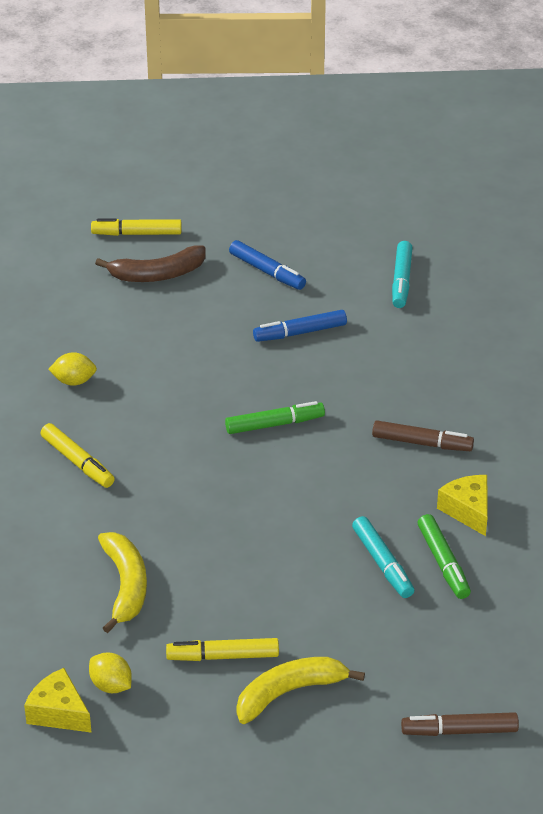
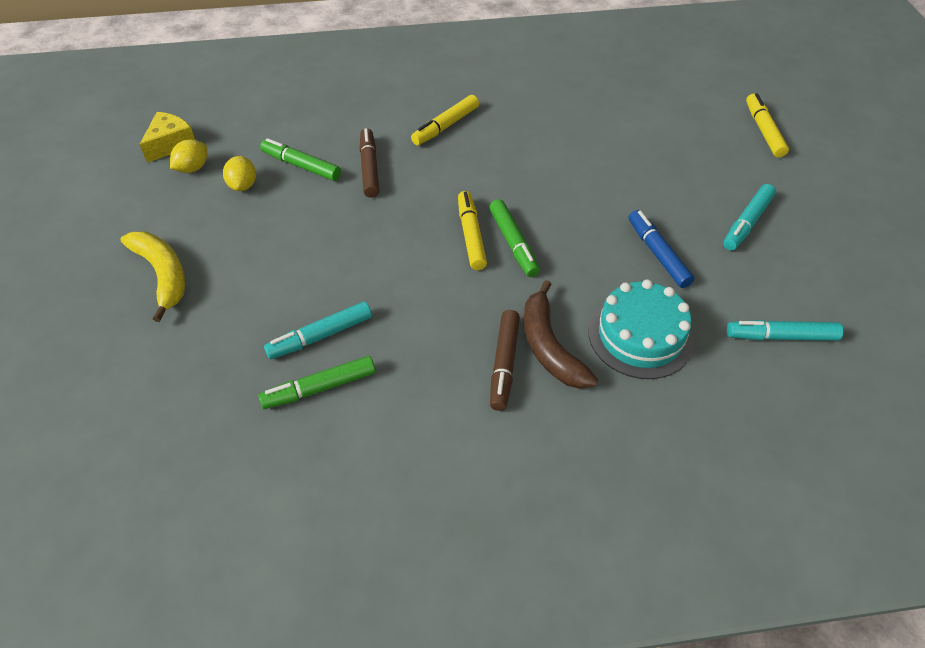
camera: 85 degrees right, 10 degrees up
(74, 381) = (545, 114): yellow lemon -> yellow lemon (243, 185)
(125, 585) = (301, 166): yellow banana -> green marker
(158, 274) = (709, 149): brown banana -> brown banana (549, 347)
(223, 656) = (213, 229): yellow marker -> yellow marker (471, 235)
(267, 271) = (747, 223): blue marker -> turquoise marker
(395, 358) = (640, 335): none -> turquoise cake
(459, 731) = (85, 407): brown marker -> brown marker (369, 168)
(467, 510) = (399, 409): yellow cheese -> none

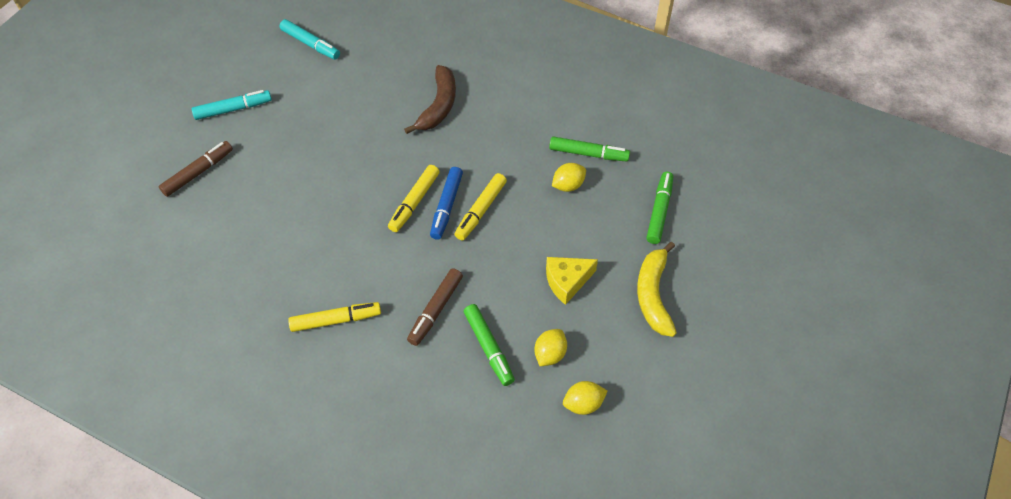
camera: 145 degrees left, 5 degrees up
(171, 144) = (590, 453): yellow cheese -> yellow cheese (567, 282)
(320, 336) = (568, 185): turquoise marker -> yellow lemon
(504, 364) = (473, 110): brown marker -> brown marker (198, 172)
(513, 243) = (393, 180): green marker -> green marker (659, 211)
(640, 335) = (382, 84): turquoise cake -> none
(657, 254) = (313, 121): blue marker -> blue marker (446, 207)
(763, 131) = (116, 165): yellow marker -> yellow marker (481, 210)

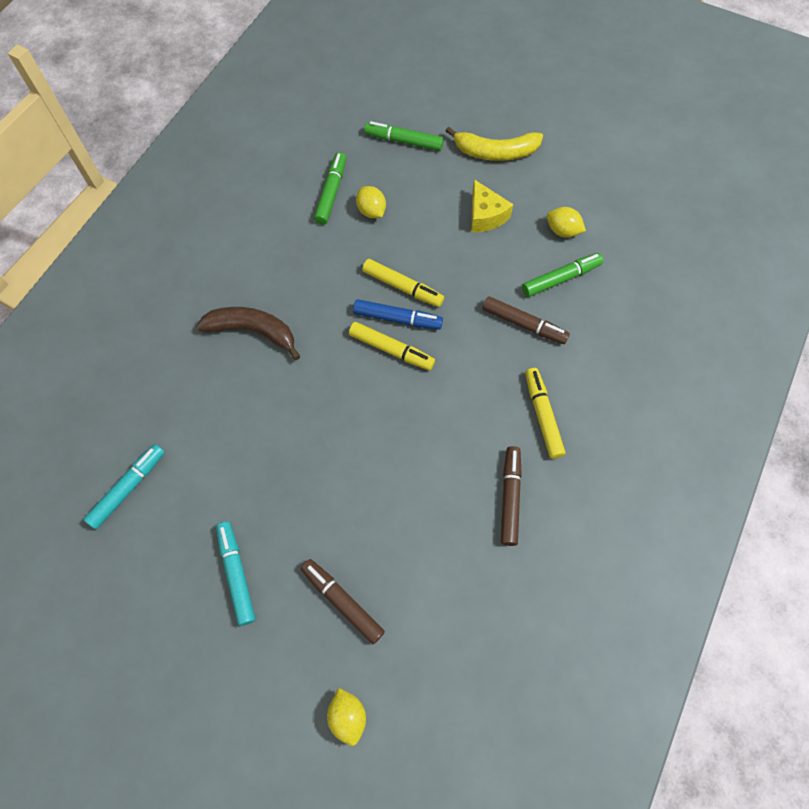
camera: 90 degrees left, 10 degrees up
(261, 289) = (510, 497): none -> brown marker
(583, 404) = (608, 208): yellow lemon -> yellow lemon (348, 716)

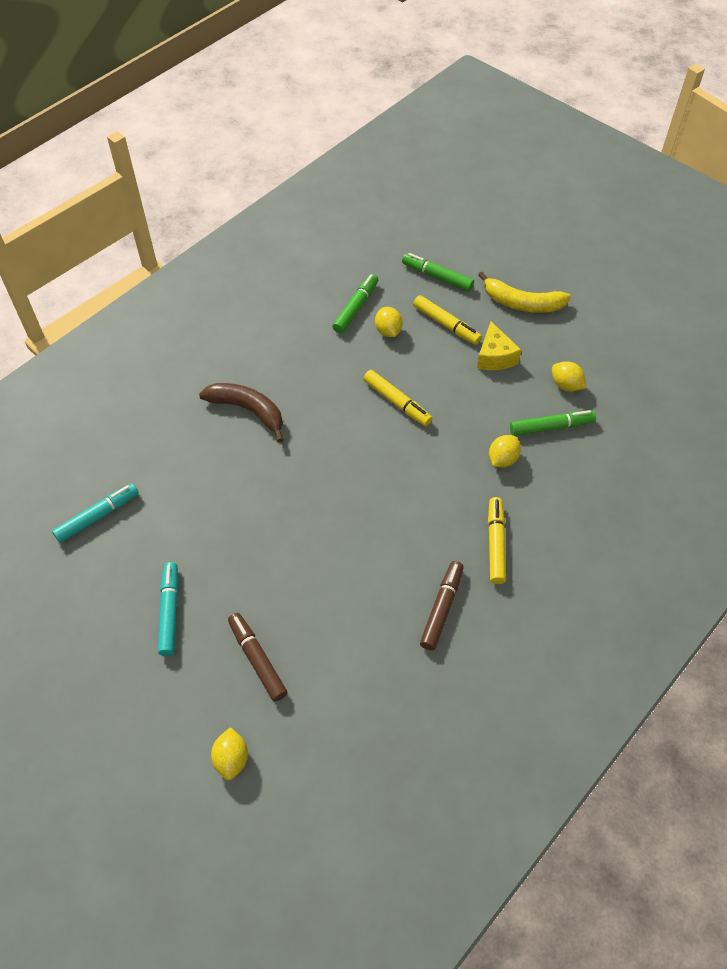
camera: 15 degrees right, 10 degrees down
(391, 350) = (369, 454): yellow marker -> yellow marker (446, 325)
(397, 319) = (384, 428): blue marker -> none
(524, 324) = (502, 459): brown marker -> yellow lemon

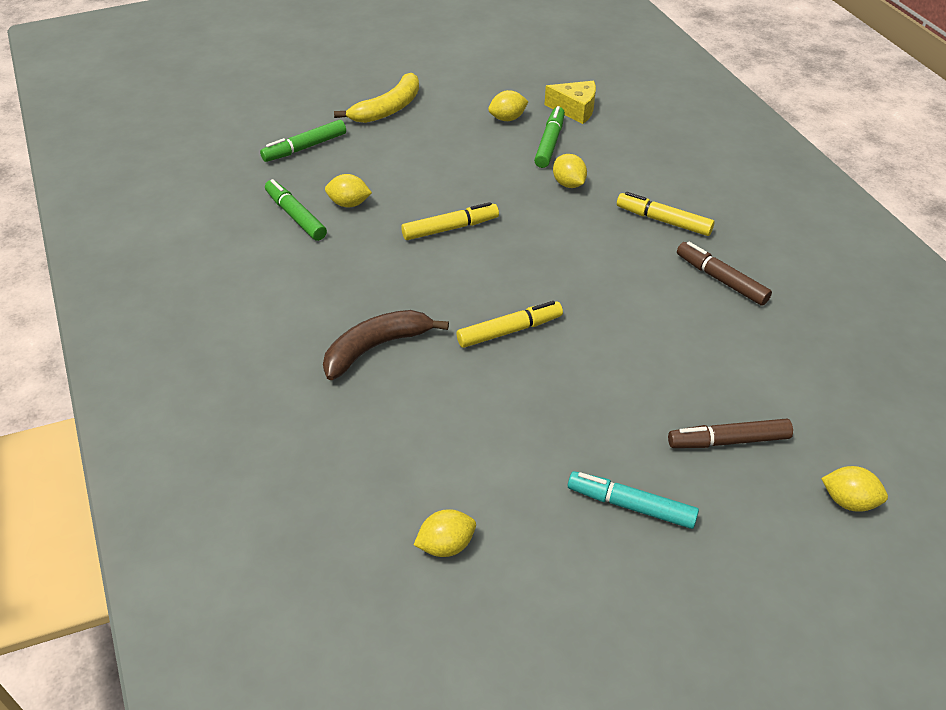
camera: 65 degrees left, 10 degrees down
(98, 516) = (446, 545): turquoise marker -> yellow lemon
(446, 325) = (374, 163): yellow marker -> yellow marker (509, 330)
(495, 357) = (441, 147): yellow cheese -> yellow cheese (575, 109)

